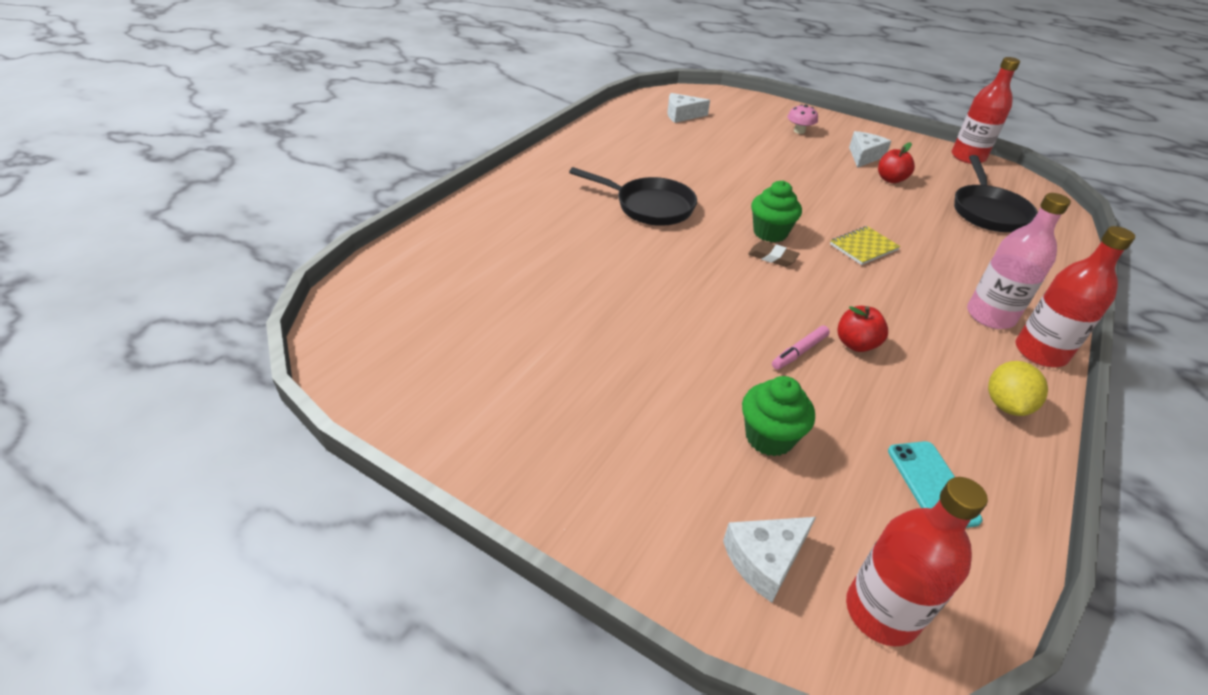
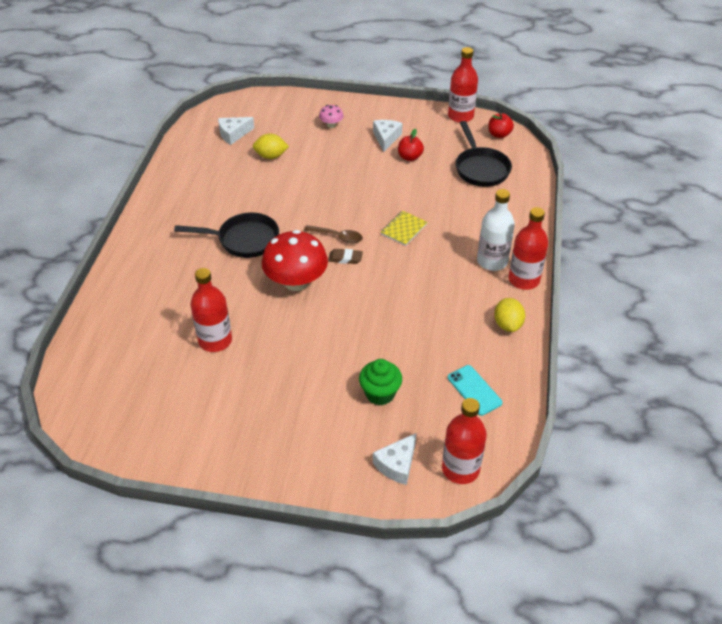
camera: 20 degrees left, 5 degrees up
(561, 298) = (215, 340): none -> red bottle
(696, 264) = (296, 282): none -> red mushroom
(716, 141) = (271, 156): none -> yellow lemon
(770, 233) = (337, 237): green cupcake -> brown spoon
(799, 352) = (382, 329): pink marker -> none
(856, 344) = (415, 311): red apple -> red apple (499, 134)
(990, 316) = (492, 261): pink bottle -> white bottle

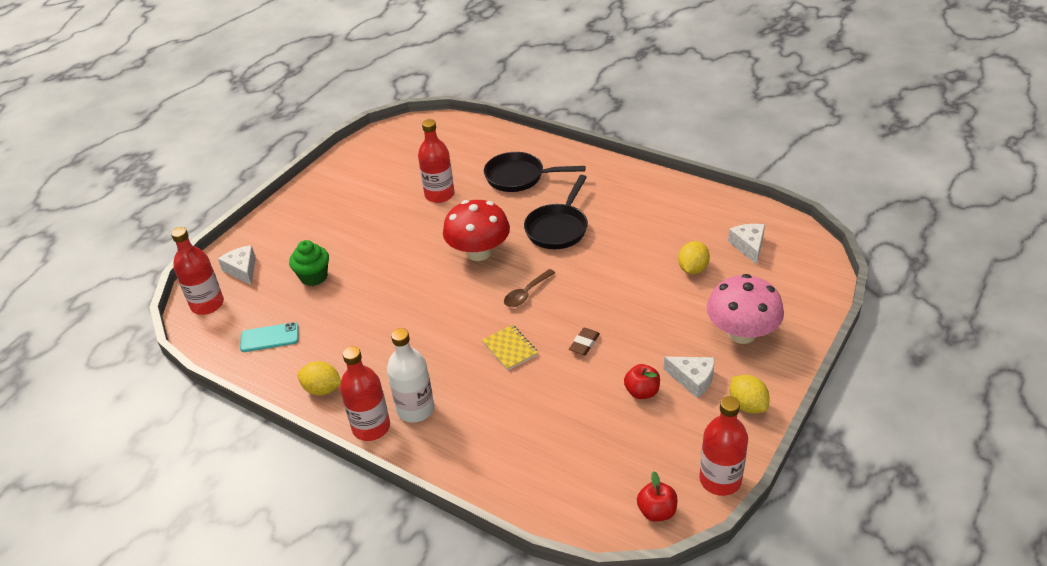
camera: 115 degrees right, 5 degrees down
(331, 125) = (742, 333): pink mushroom -> pink mushroom, size x2.19
(345, 258) = (491, 292): brown eraser -> brown eraser (584, 344)
(396, 114) = (747, 405): none -> yellow lemon
(480, 168) = (587, 459): black pan -> black pan (519, 177)

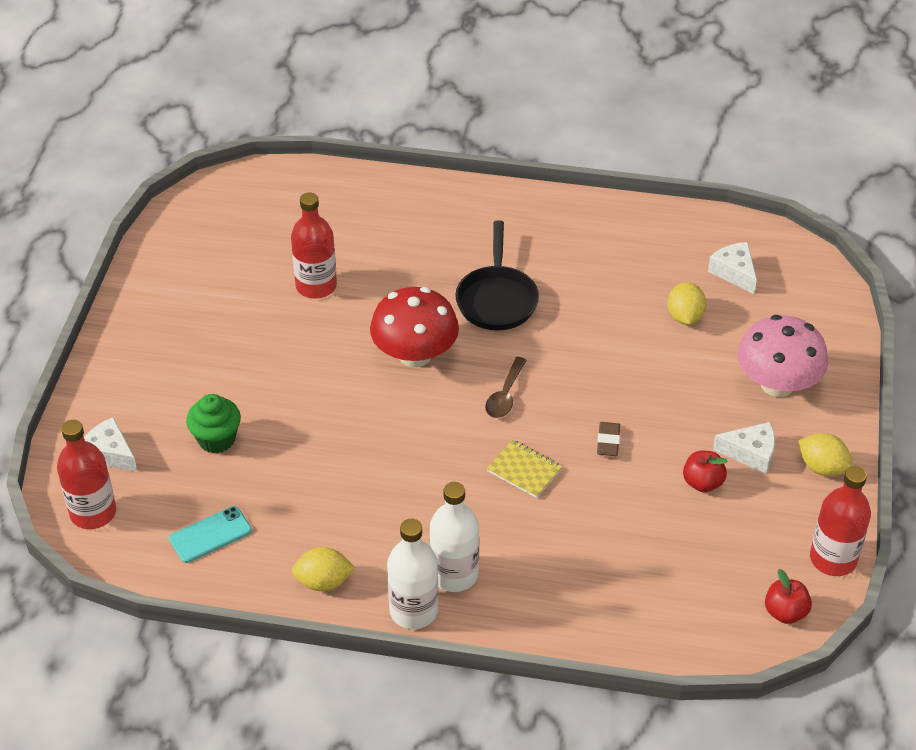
camera: 25 degrees left, 5 degrees up
(371, 427) = (413, 611): red bottle -> white bottle
(519, 177) = (408, 238): black pan -> none

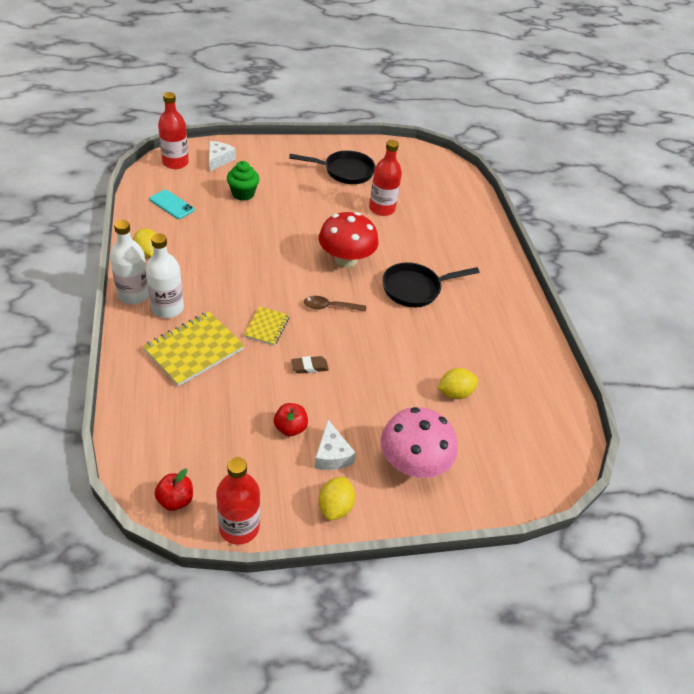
camera: 65 degrees right, 0 degrees up
(207, 303) = (345, 171): none -> black pan
(545, 557) = (194, 350): none -> yellow notebook
(734, 272) = (520, 417): white cheese -> none

